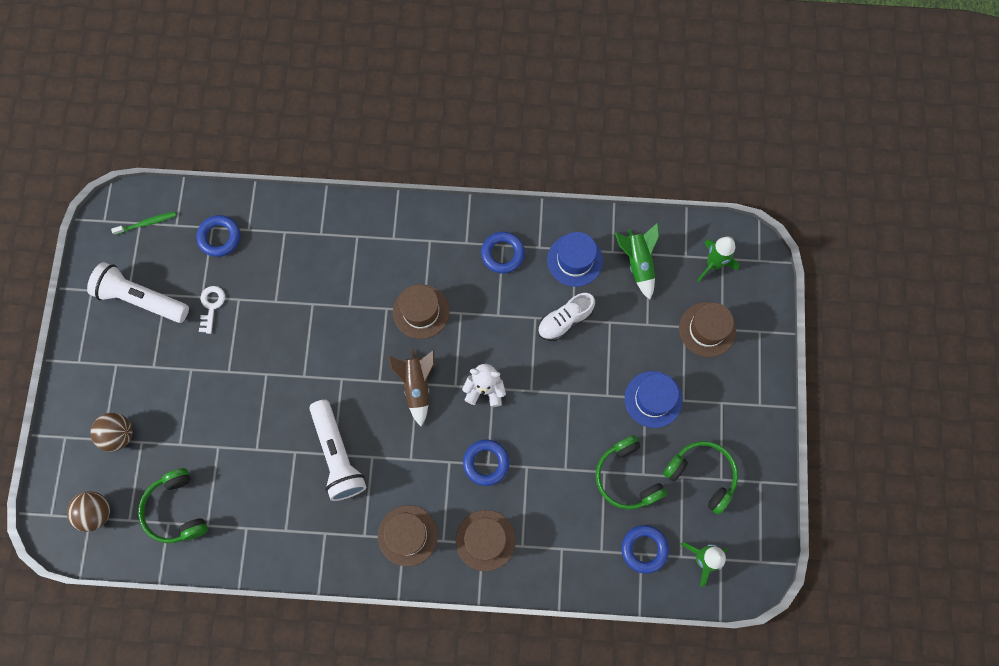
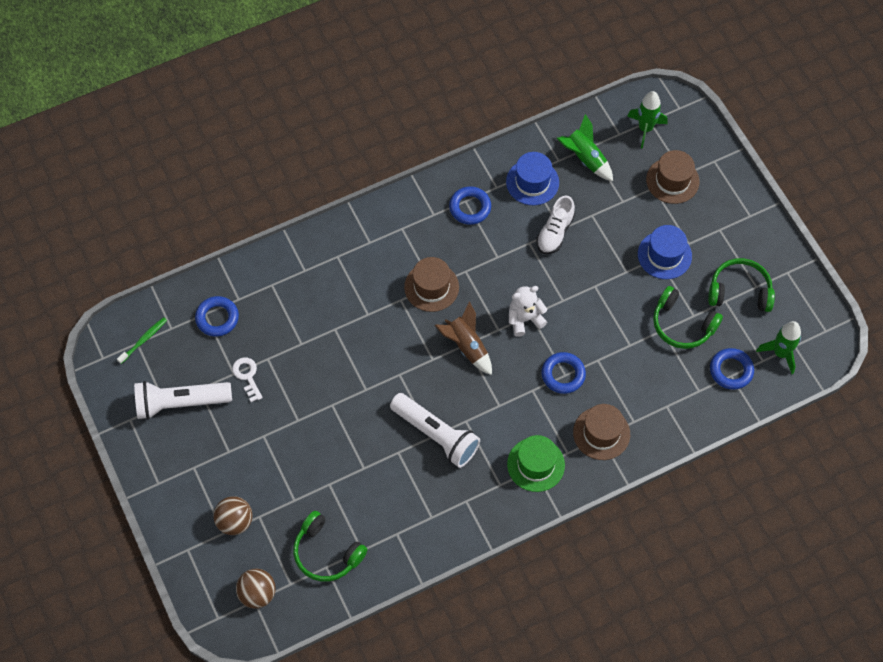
camera: 30 degrees left, 10 degrees down
(407, 535) = (536, 464): brown hat -> green hat

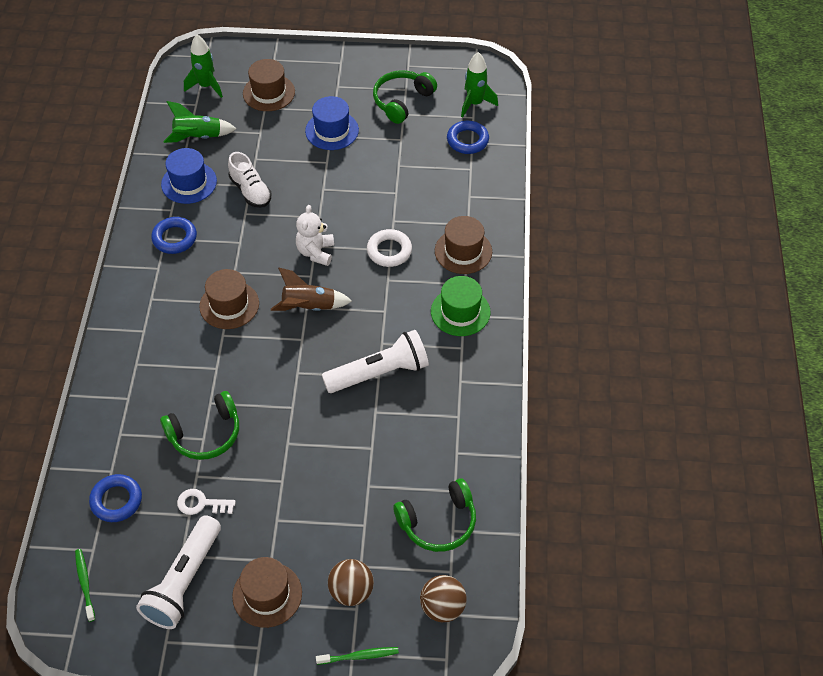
camera: 60 degrees left, 10 degrees down
(188, 555) = (359, 656): none -> green toothbrush
(201, 465) = (267, 594): none -> brown hat
(563, 374) = (389, 251): blue ring -> white ring
(682, 324) = (403, 150): green headphones -> green headphones (205, 434)

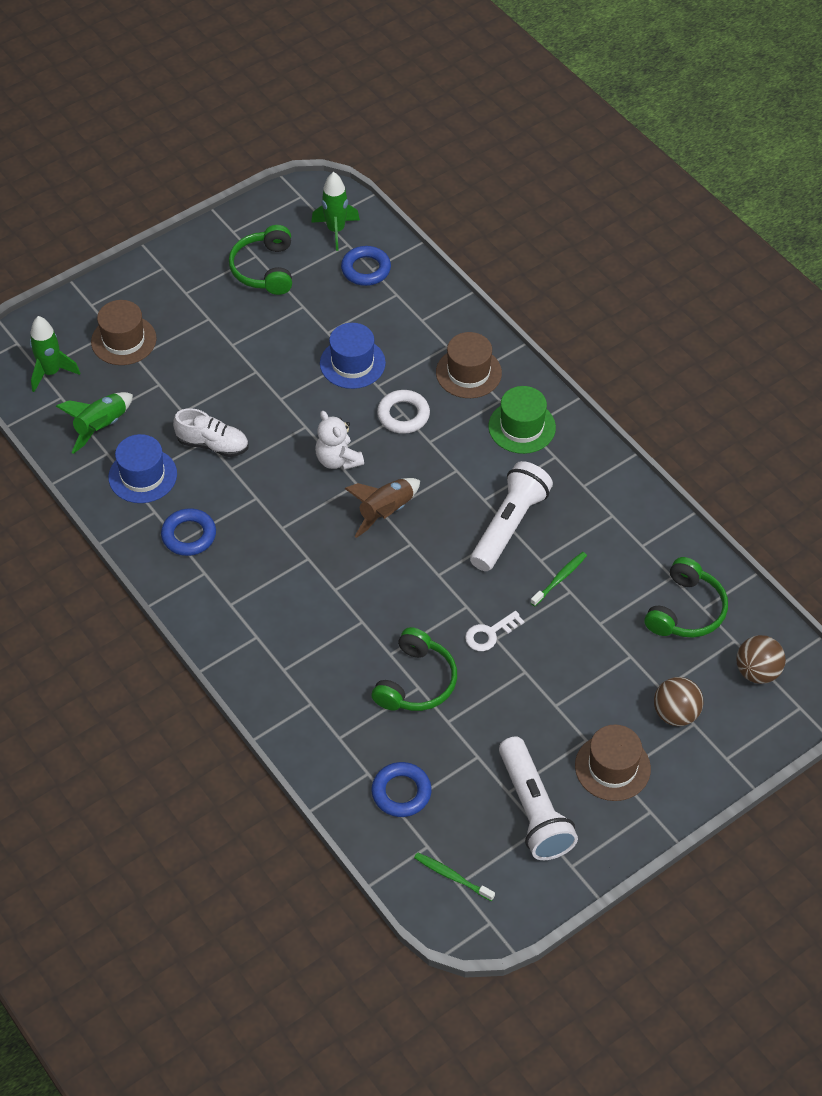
camera: 40 degrees left, 0 degrees up
(201, 503) = (477, 740): white key -> white key (489, 634)
(229, 305) = (311, 559): brown hat -> none
(332, 130) = (228, 338): blue hat -> blue hat (352, 363)
(359, 656) = (734, 756): green toothbrush -> green toothbrush (559, 579)

